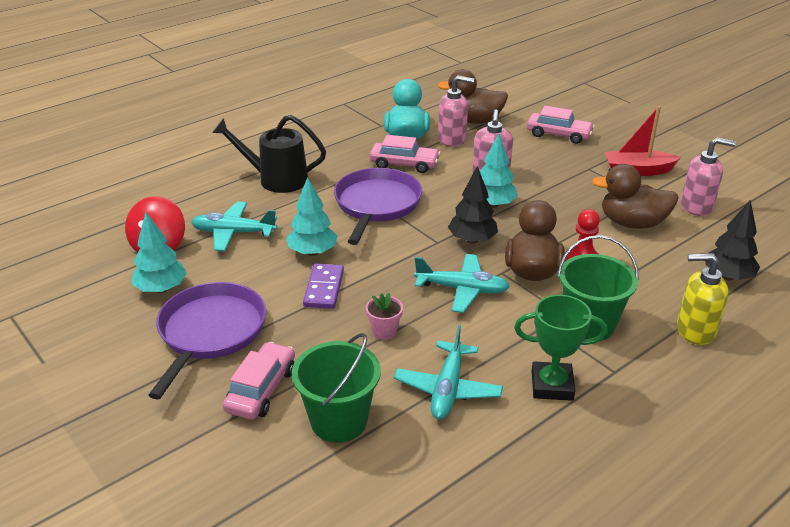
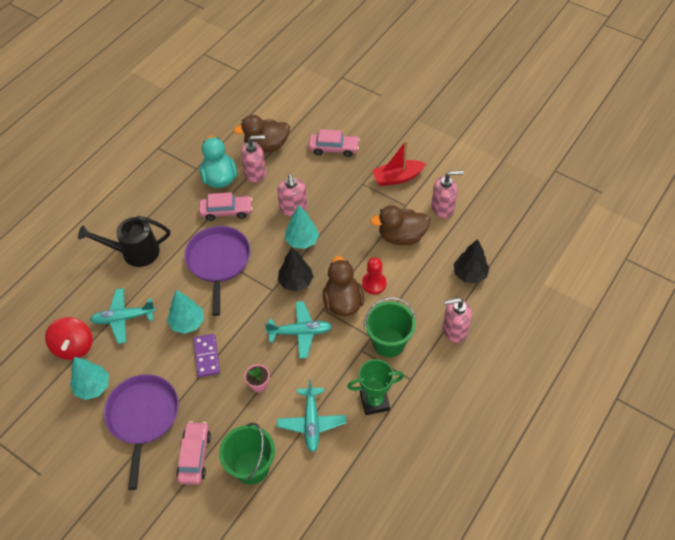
camera: 15 degrees left, 20 degrees up
(695, 330) = (454, 330): yellow soap dispenser -> pink soap dispenser

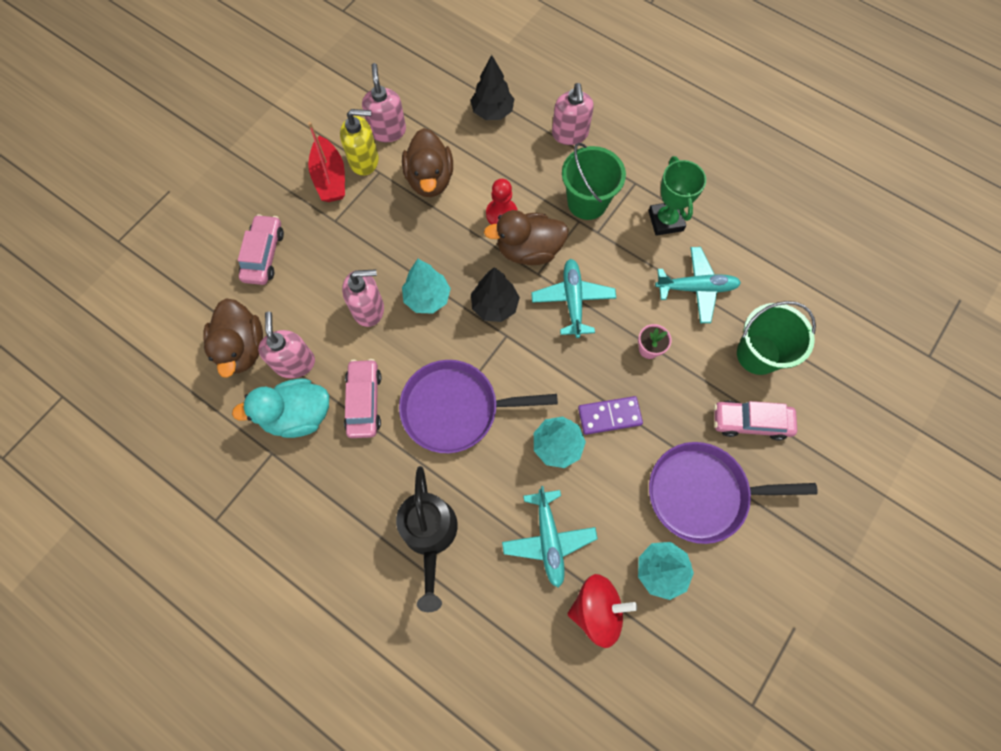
camera: 90 degrees left, 15 degrees up
(414, 196) = (364, 161): none -> yellow soap dispenser

